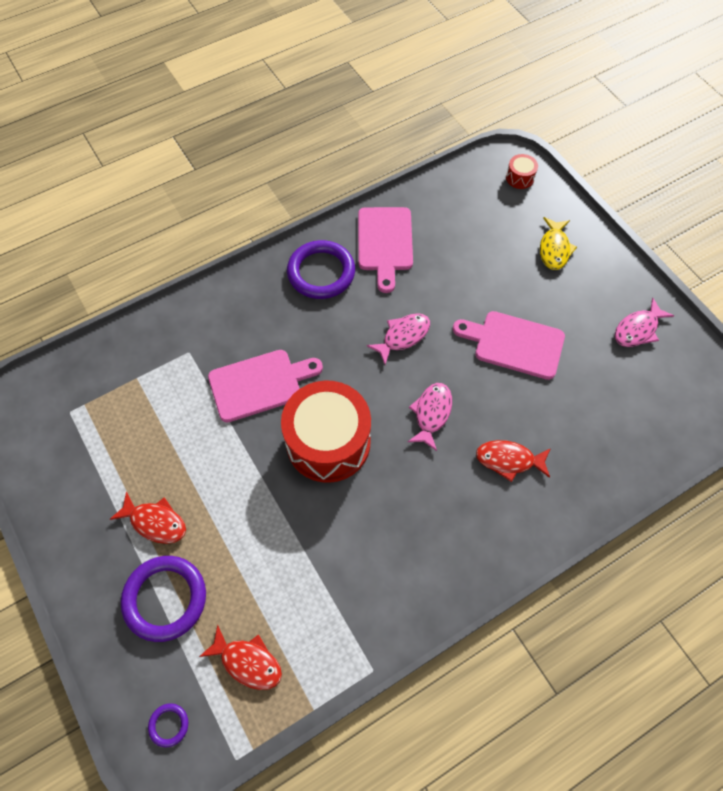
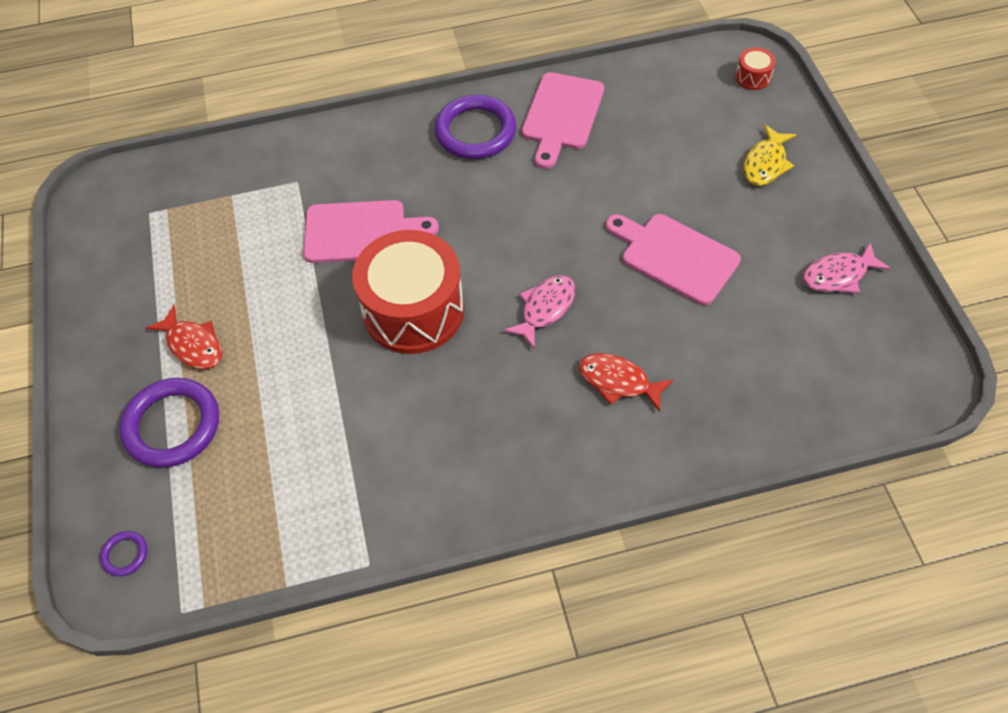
camera: 20 degrees right, 5 degrees down
(247, 662) = (234, 515): red fish -> none
(403, 336) = (544, 219): pink fish -> none

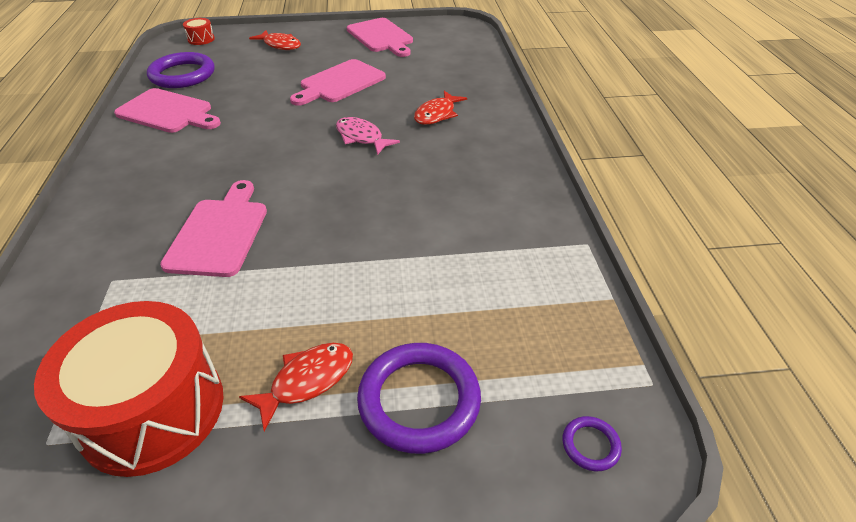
camera: 85 degrees left, 15 degrees down
(413, 310) = (333, 204): red drum -> red drum (152, 410)
(475, 131) = (146, 155): purple ring -> purple ring (182, 75)
(765, 163) = (280, 45): yellow fish -> red fish
(838, 275) = (381, 37): pink fish -> pink cutting board

